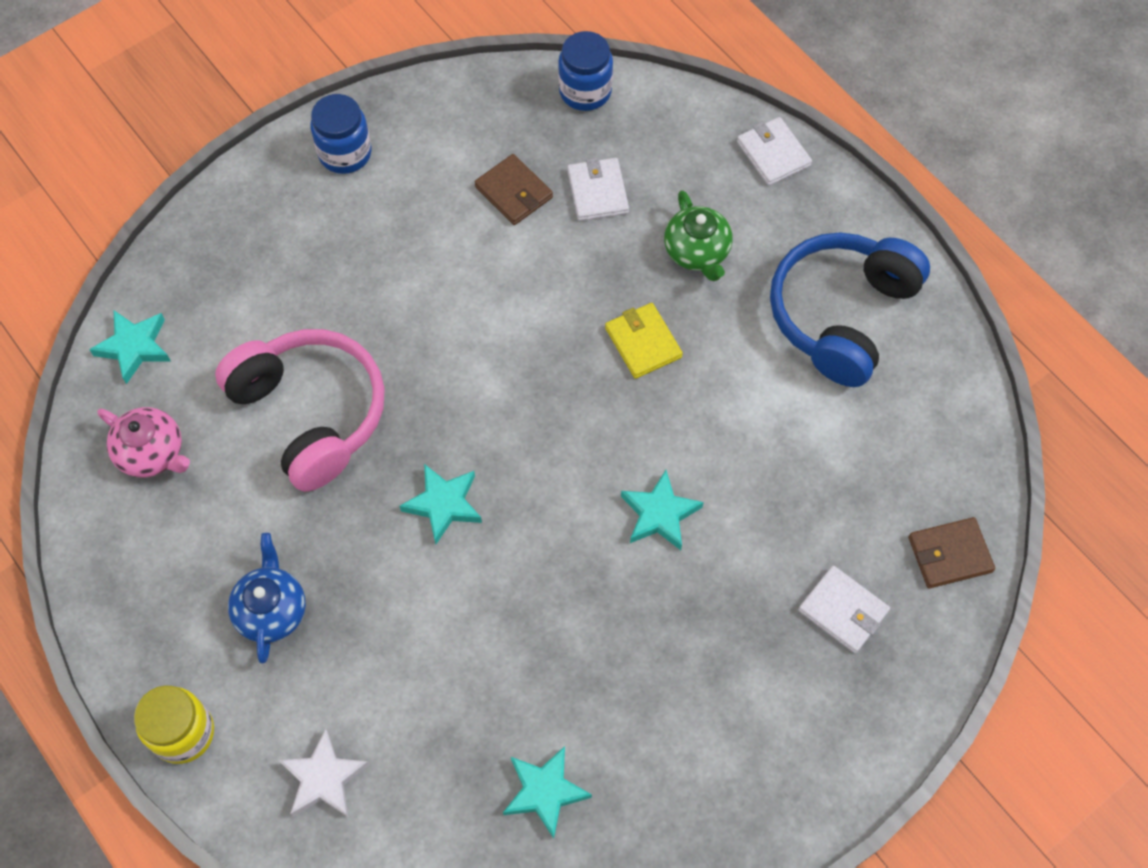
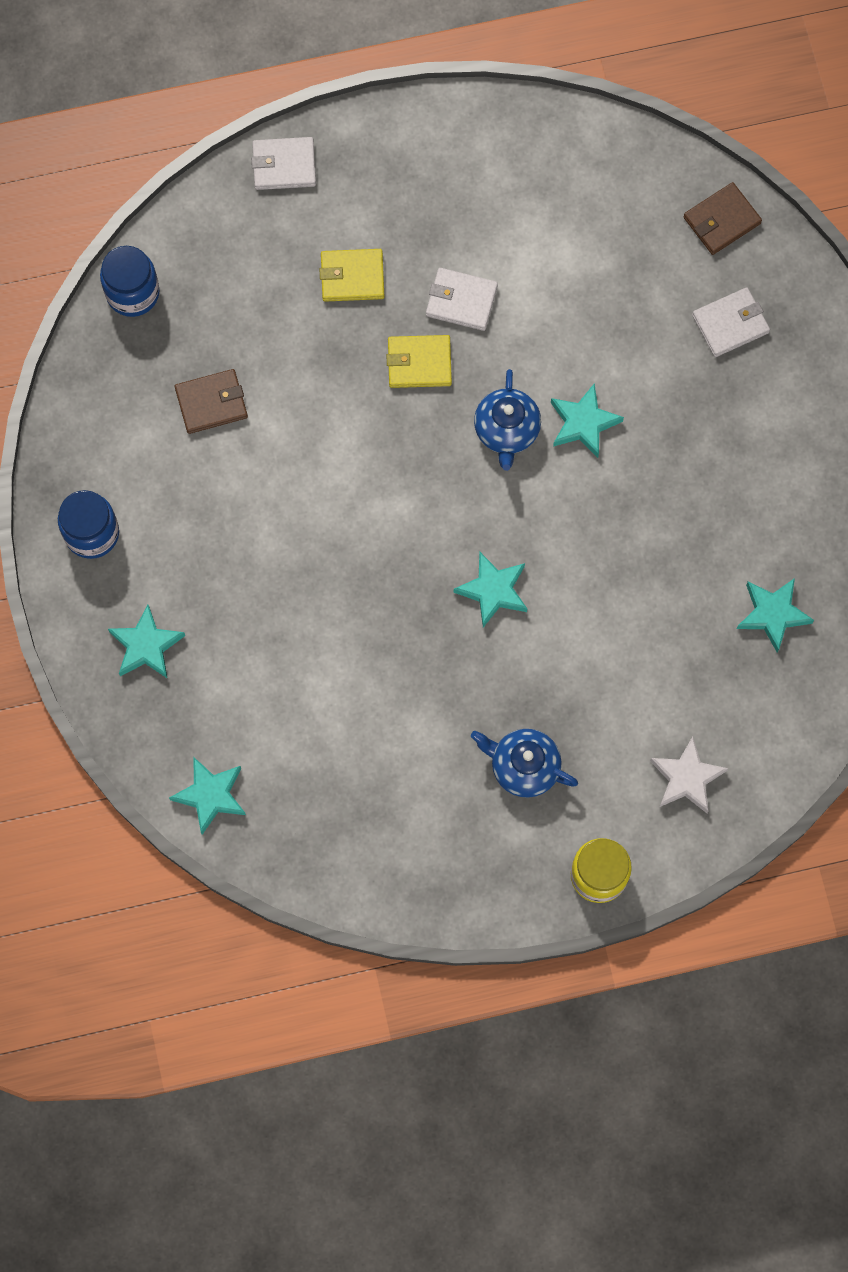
camera: 65 degrees left, 10 degrees up
(152, 453) = (327, 815): pink teapot -> none
(258, 237) = (146, 646): none -> turquoise star
(311, 413) = (353, 666): pink headphones -> none
(597, 192) = (248, 331): white wallet -> white wallet (461, 301)
(615, 447) = (507, 430): none -> blue teapot
(697, 252) = (352, 277): green teapot -> yellow wallet
(841, 315) = (471, 191): blue headphones -> none
(950, 554) = (722, 220): brown wallet -> brown wallet turned 45 degrees clockwise

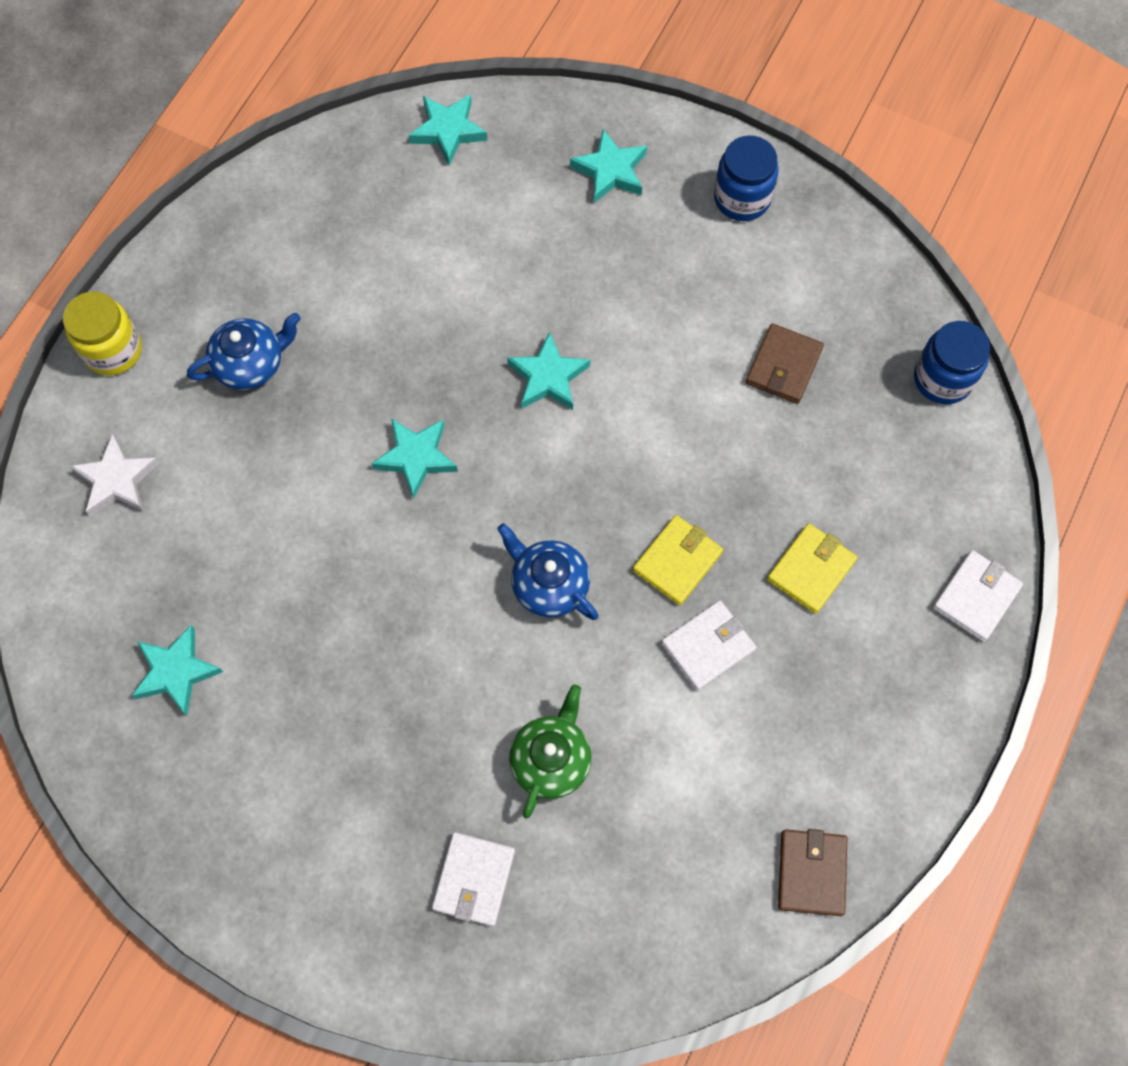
camera: 130 degrees right, 5 degrees down
(583, 423) = (497, 657): turquoise star -> turquoise star (548, 377)
(618, 337) = (551, 759): none -> green teapot
(722, 220) = (586, 969): brown wallet -> brown wallet (811, 873)

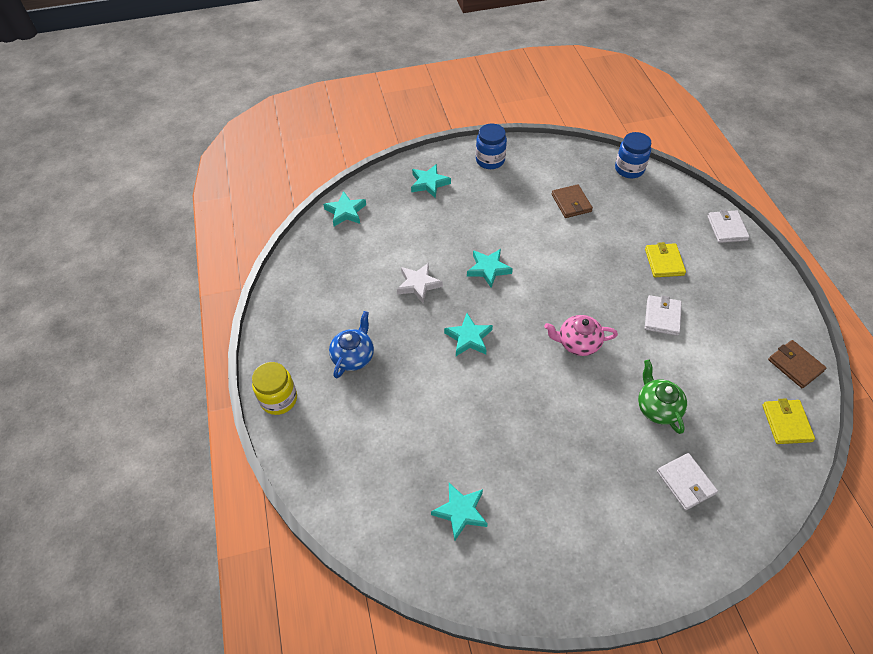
camera: 40 degrees left, 15 degrees down
(117, 480) = (340, 453): white star -> white star (418, 284)
(548, 585) = (578, 343): blue teapot -> pink teapot
(677, 561) = (615, 296): yellow wallet -> yellow wallet (786, 423)

